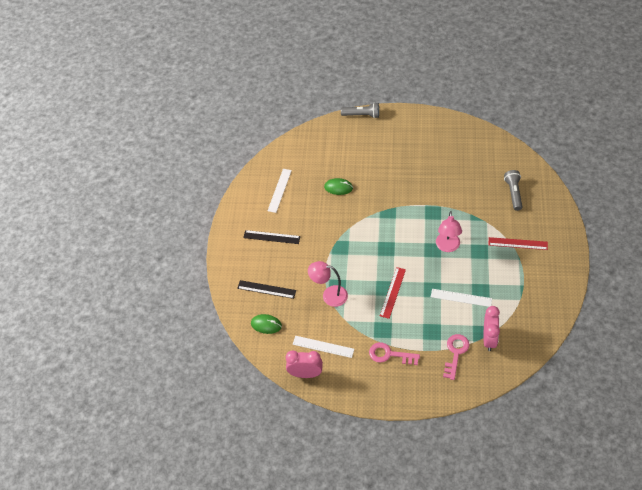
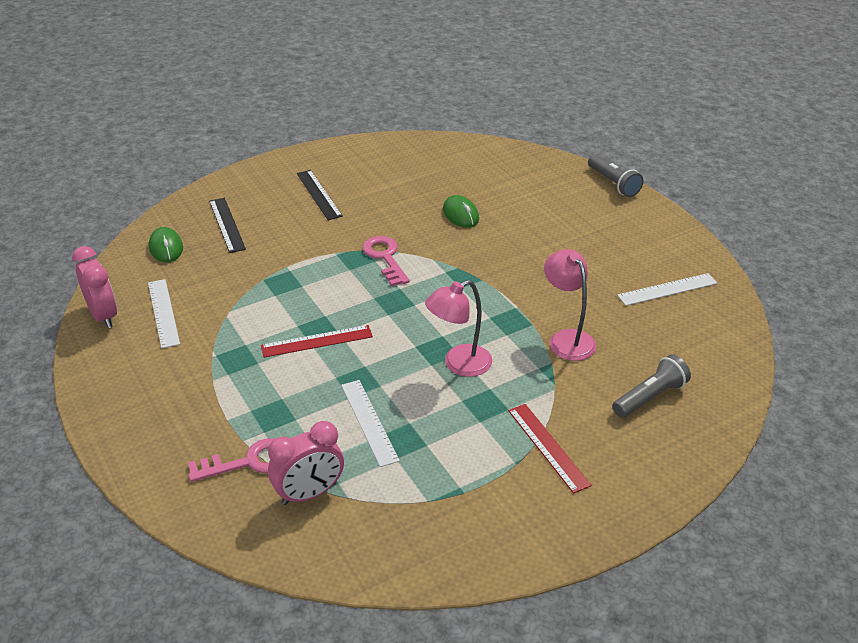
camera: 50 degrees right, 15 degrees down
(279, 190) = (403, 170): white ruler -> white ruler (667, 289)
(329, 295) = (260, 282): pink lamp -> pink lamp (567, 339)
(389, 354) = (194, 386): pink key -> pink key (385, 258)

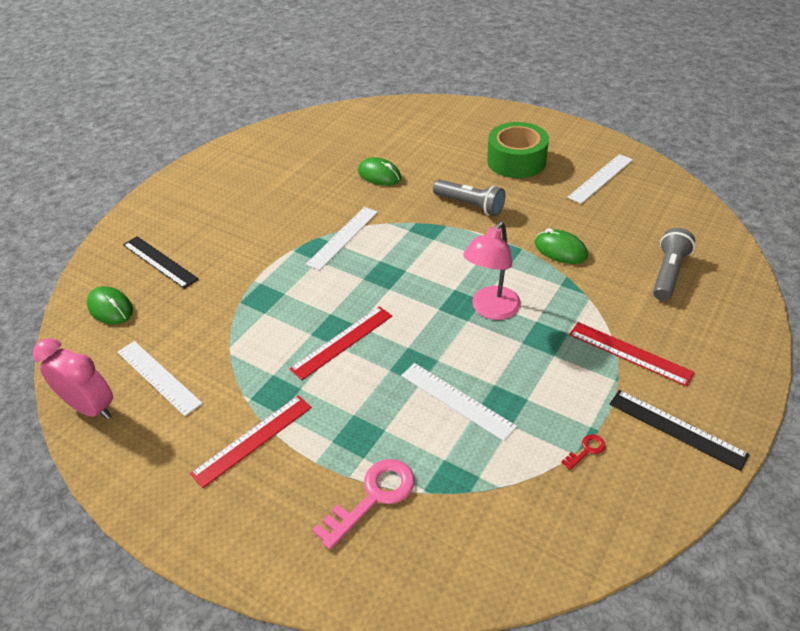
camera: 25 degrees left, 5 degrees up
(196, 385) = (253, 440): none -> red ruler
(309, 493) = (460, 501): pink clock -> none
(319, 194) = (232, 201): black ruler -> black ruler (676, 429)
(385, 258) = (343, 237): pink key -> white ruler
(440, 502) = (586, 450): none -> red key
(567, 339) = (560, 250): pink lamp -> green mouse
(599, 245) = (516, 161): none -> green tape
(613, 183) = (483, 107): grey flashlight -> grey flashlight (470, 205)

